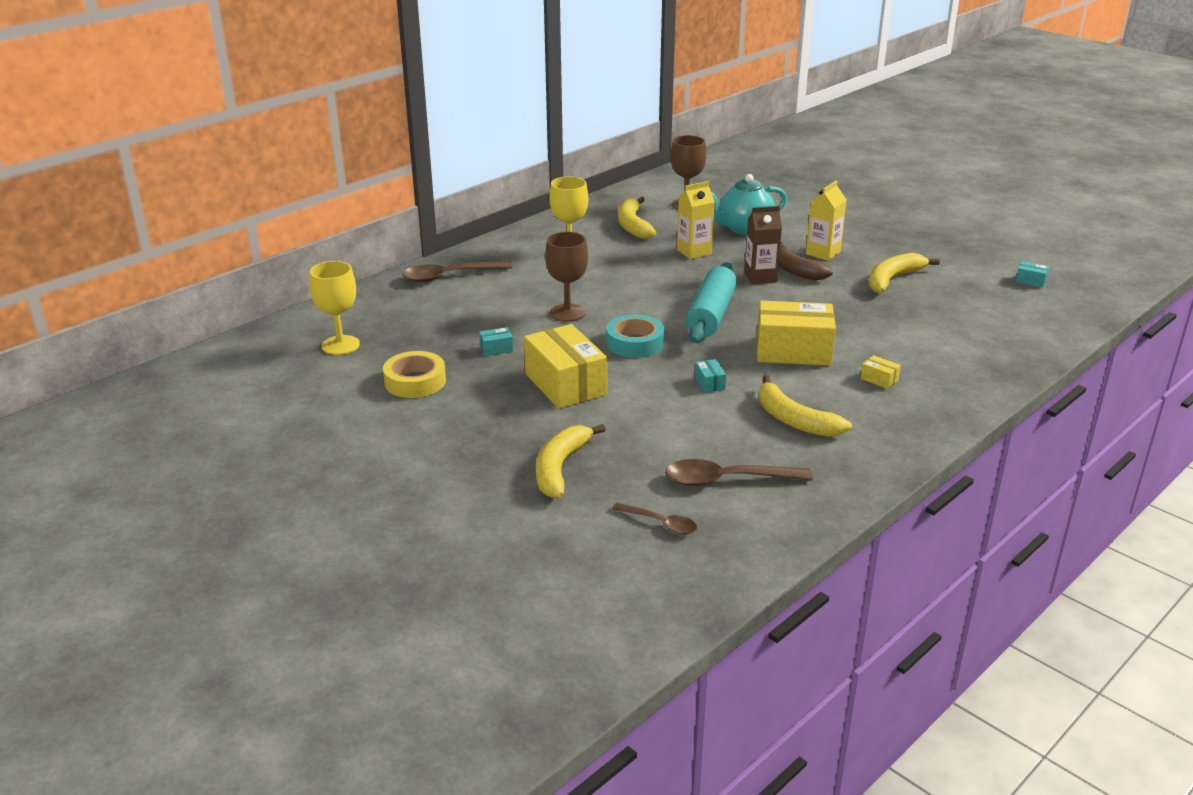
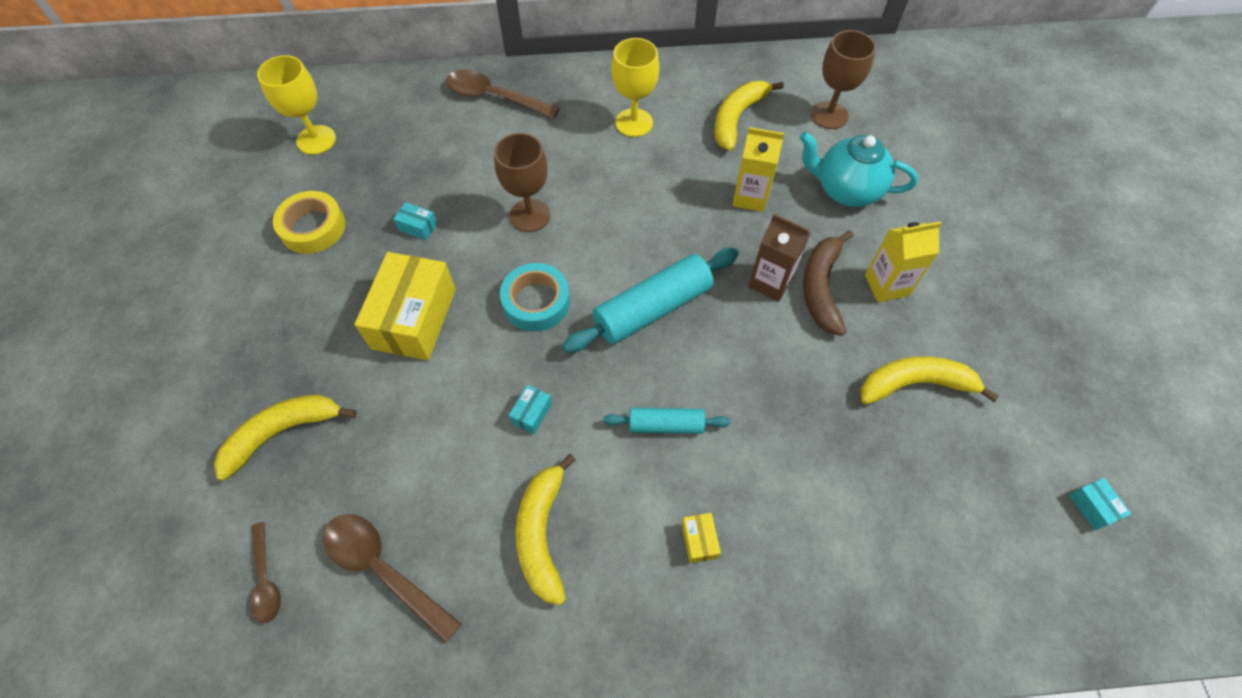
camera: 40 degrees right, 30 degrees up
(793, 351) = (666, 425): yellow box -> turquoise rolling pin

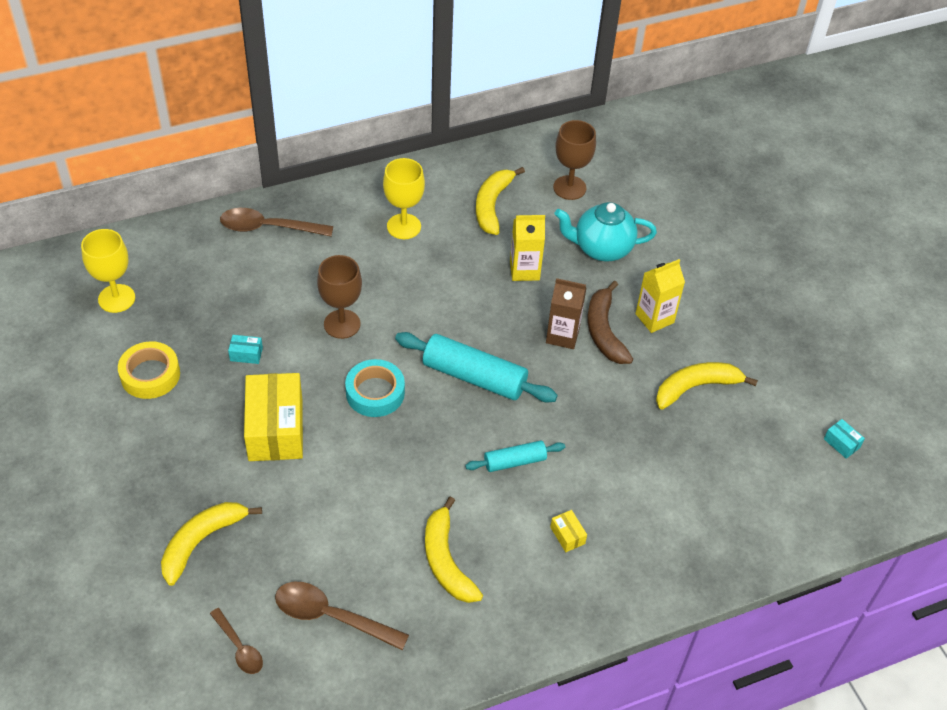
camera: 20 degrees left, 10 degrees down
(532, 413) = (405, 478): turquoise box -> none
(653, 309) = (474, 377): turquoise rolling pin -> turquoise rolling pin turned 75 degrees clockwise

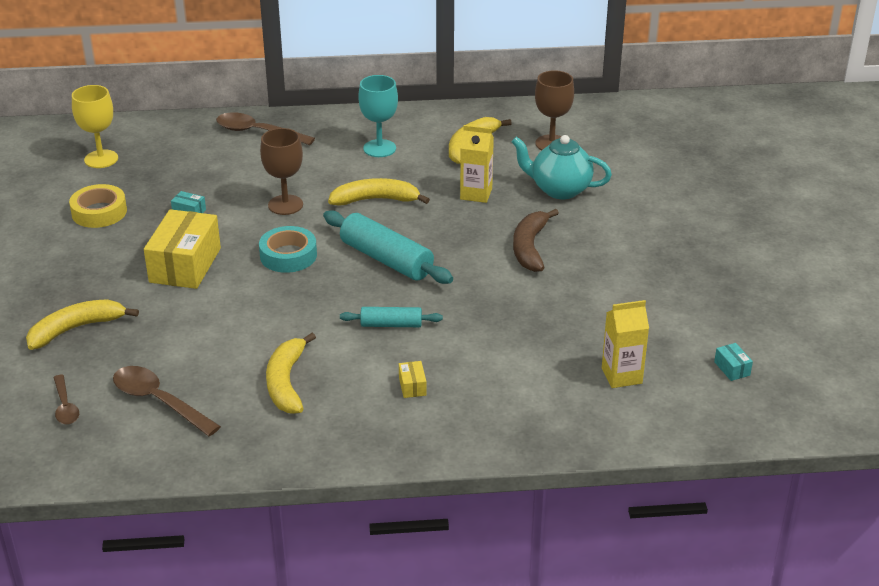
camera: 20 degrees right, 15 degrees down
(404, 226) = (379, 148): yellow goblet -> turquoise goblet
(562, 335) = (487, 244): brown carton -> none
(654, 318) = (585, 246): yellow carton -> yellow carton (621, 375)
(696, 387) = (600, 302): yellow banana -> yellow banana (376, 200)

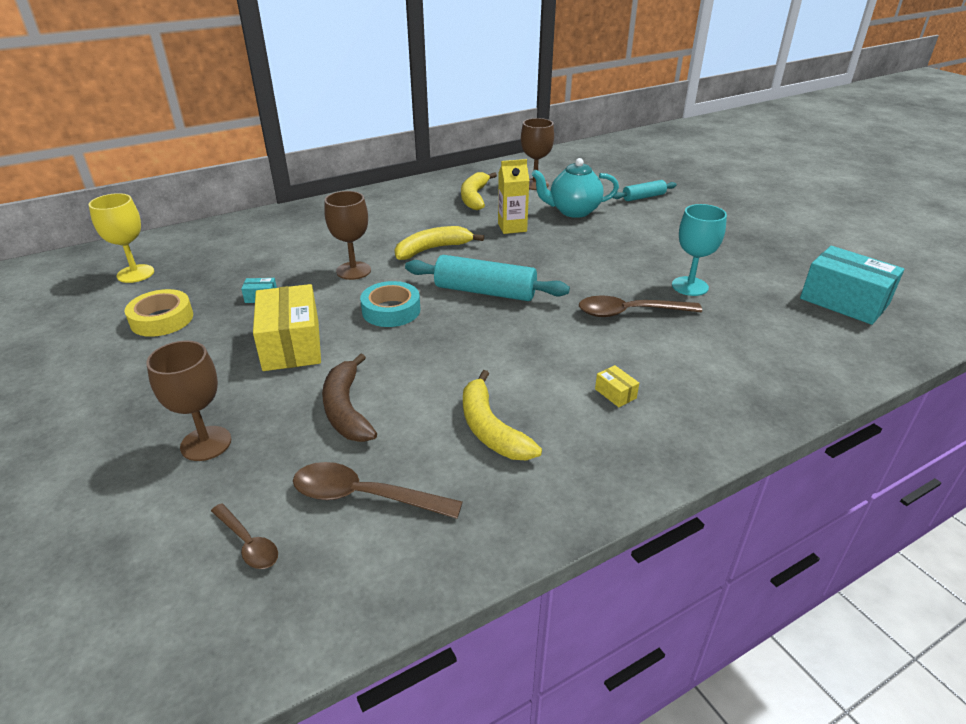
camera: 25 degrees left, 0 degrees up
(76, 329) = (206, 443): yellow banana -> brown goblet
(258, 132) = (283, 223): brown spoon -> brown spoon (630, 312)
(379, 148) = (402, 213): turquoise goblet -> turquoise goblet (690, 286)
(391, 325) = (541, 344): turquoise rolling pin -> turquoise rolling pin (643, 197)
(530, 247) = (594, 254): brown banana -> brown banana (346, 409)
(621, 375) = (774, 330): yellow carton -> none
(732, 368) = (844, 301): turquoise box -> turquoise box, size x2.45

